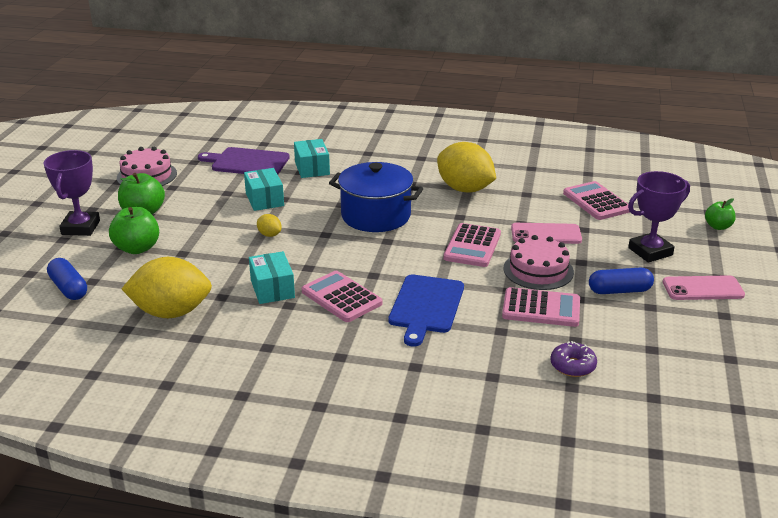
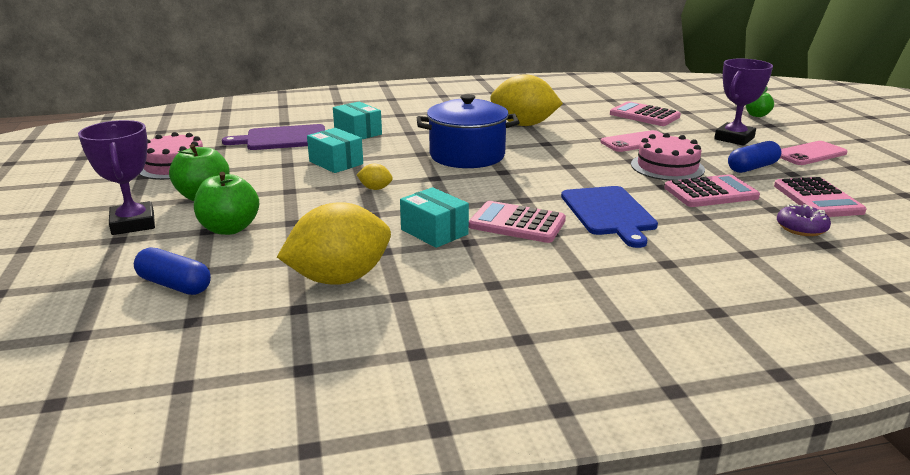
camera: 25 degrees left, 5 degrees down
(472, 246) = (587, 161): pink calculator -> pink calculator (817, 199)

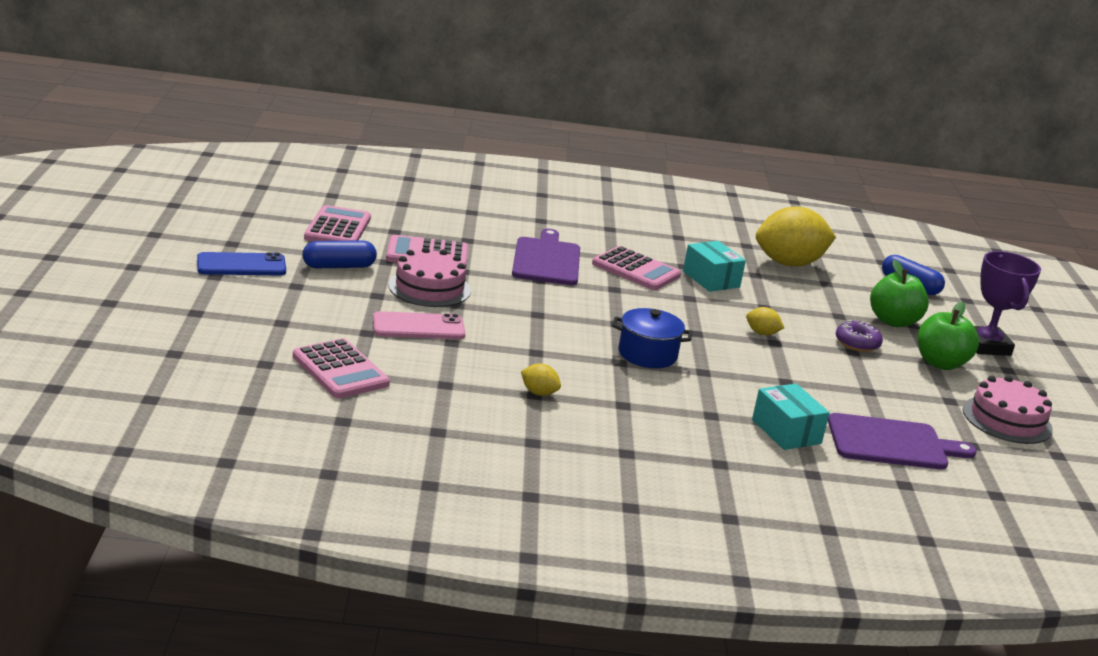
camera: 170 degrees left, 0 degrees up
(336, 163) = (809, 380): turquoise box -> none
(467, 156) = (647, 354): blue pot -> blue pot, size x0.63
(524, 124) = (539, 393): yellow lemon -> yellow lemon, size x0.42
(609, 213) = (546, 260): blue cutting board -> purple cutting board
(734, 138) = (286, 304): purple trophy -> none
(757, 115) = (175, 332): green apple -> none
(801, 228) = (399, 215): purple donut -> purple donut (857, 343)
(810, 154) = (241, 265): pink phone -> blue phone

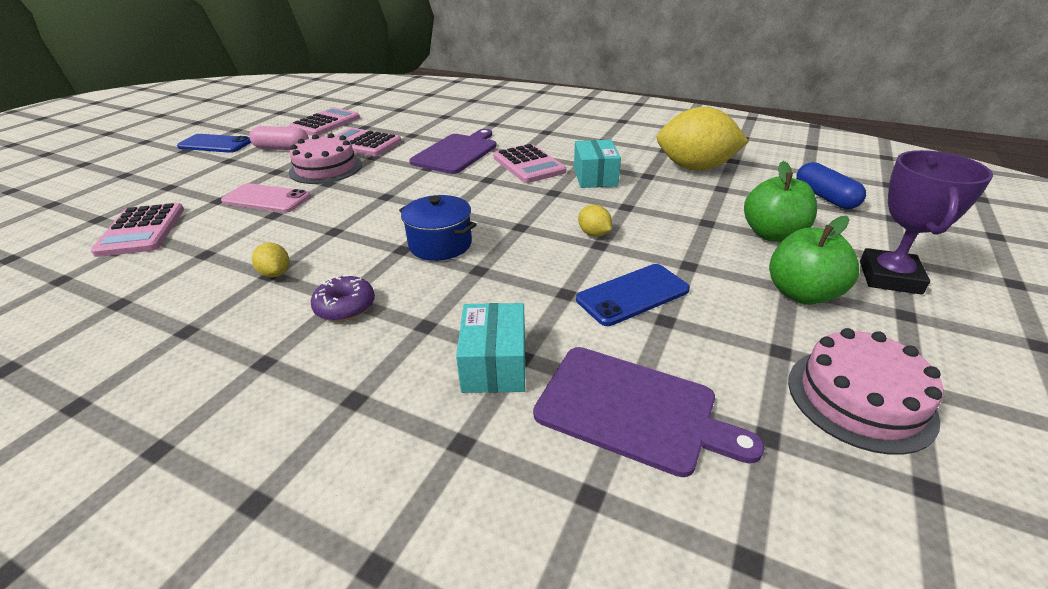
camera: 30 degrees right, 10 degrees up
(339, 266) = (282, 148): blue capsule -> pink capsule
(833, 377) = (632, 295): none -> blue phone
(857, 343) = (702, 256): purple donut -> purple donut (345, 307)

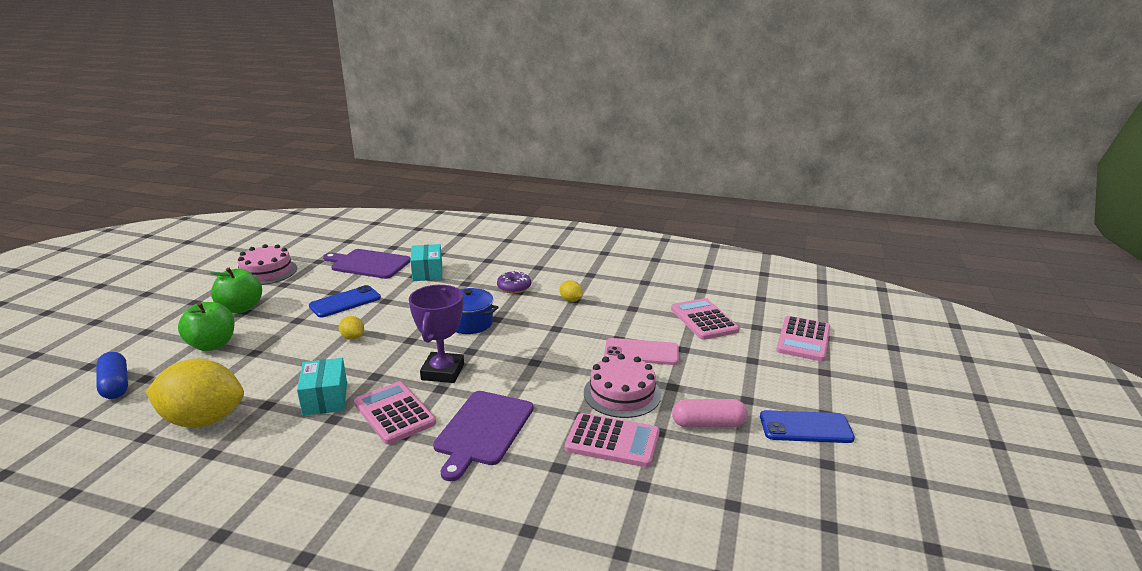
camera: 170 degrees right, 10 degrees down
(325, 123) = (711, 491): pink calculator -> pink calculator (803, 339)
(889, 277) = (171, 320): purple trophy -> purple trophy (443, 372)

